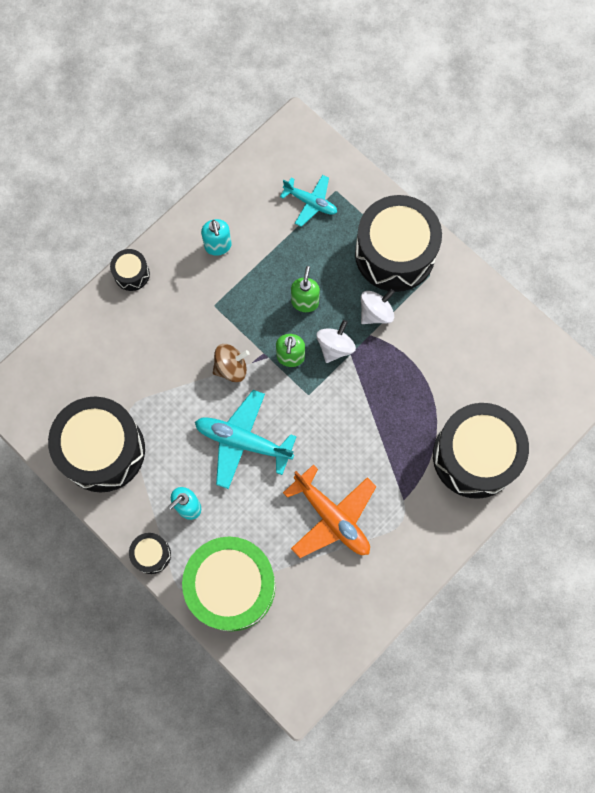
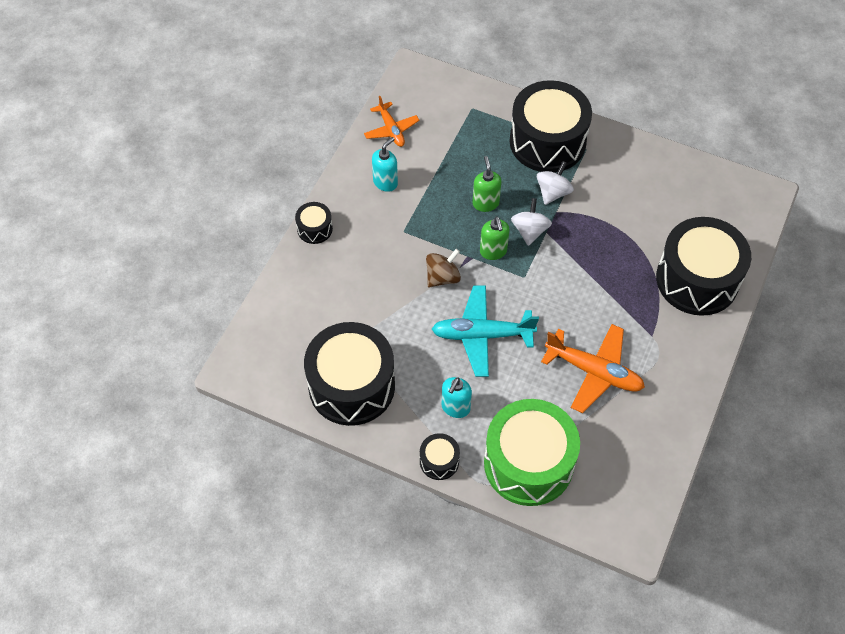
camera: 20 degrees left, 15 degrees down
(218, 246) = (385, 182): turquoise soap dispenser -> turquoise soap dispenser turned 105 degrees counterclockwise
(247, 189) = (391, 130): none -> orange plane
(310, 202) = (454, 124): turquoise plane -> none

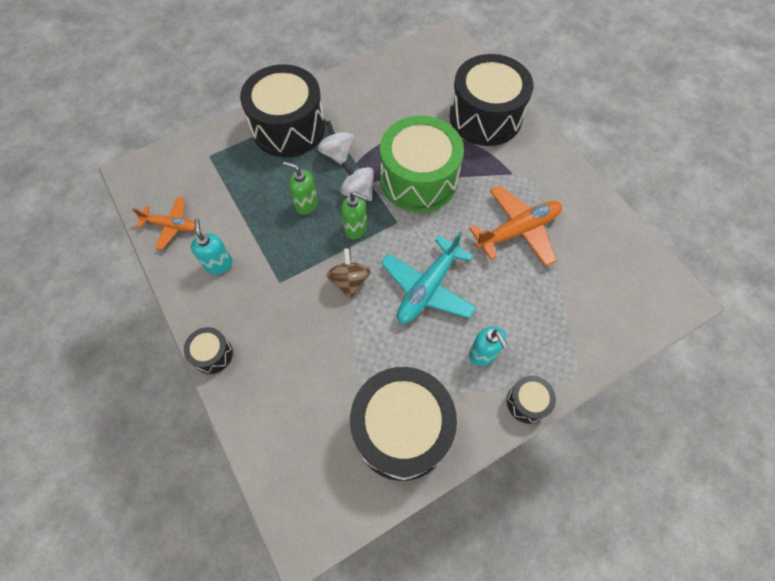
camera: 55 degrees left, 5 degrees up
(528, 463) = (571, 331): green drum -> green drum (418, 179)

